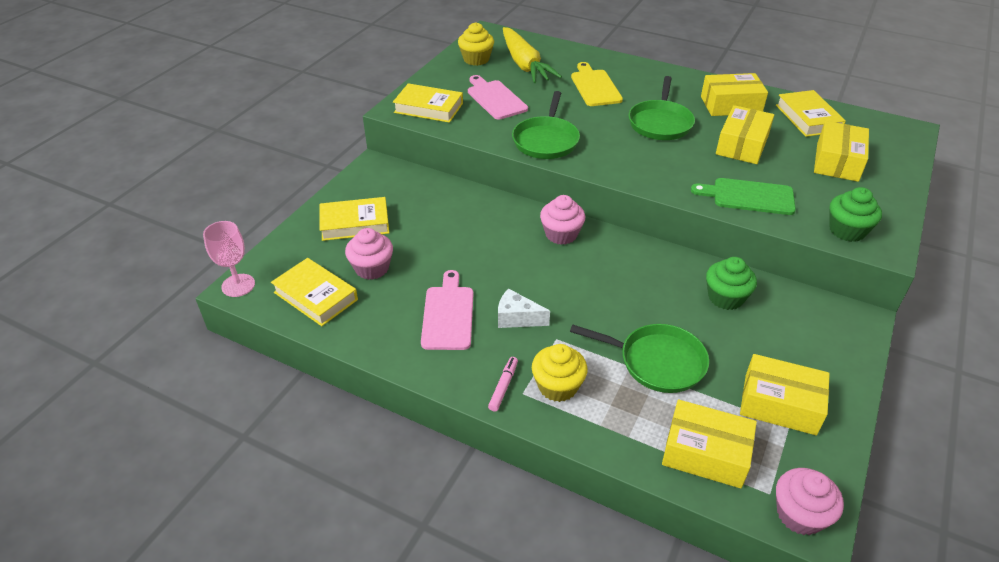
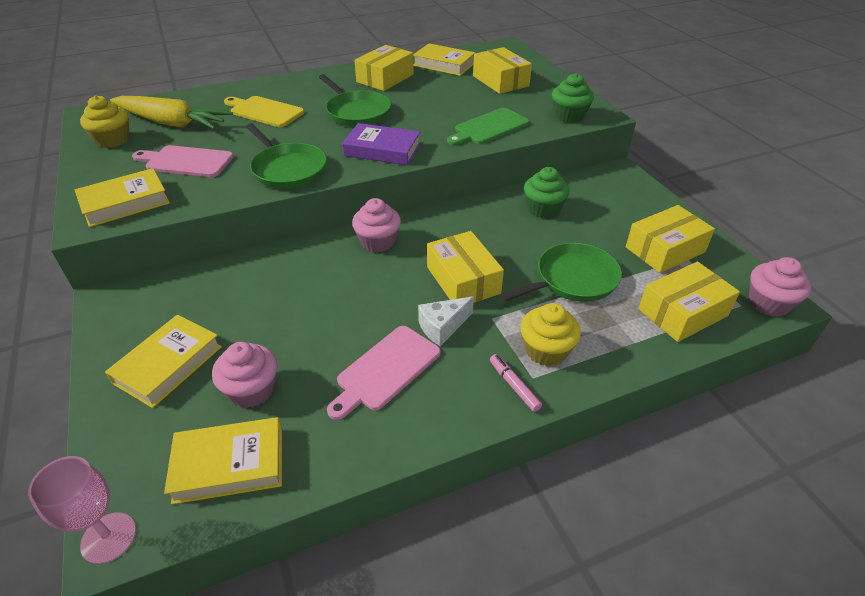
camera: 50 degrees left, 0 degrees up
(448, 314) = (386, 370): pink cutting board -> pink cutting board turned 90 degrees counterclockwise
(631, 164) = (382, 150): none -> purple book
(742, 145) = (433, 99): yellow box -> yellow box (463, 280)

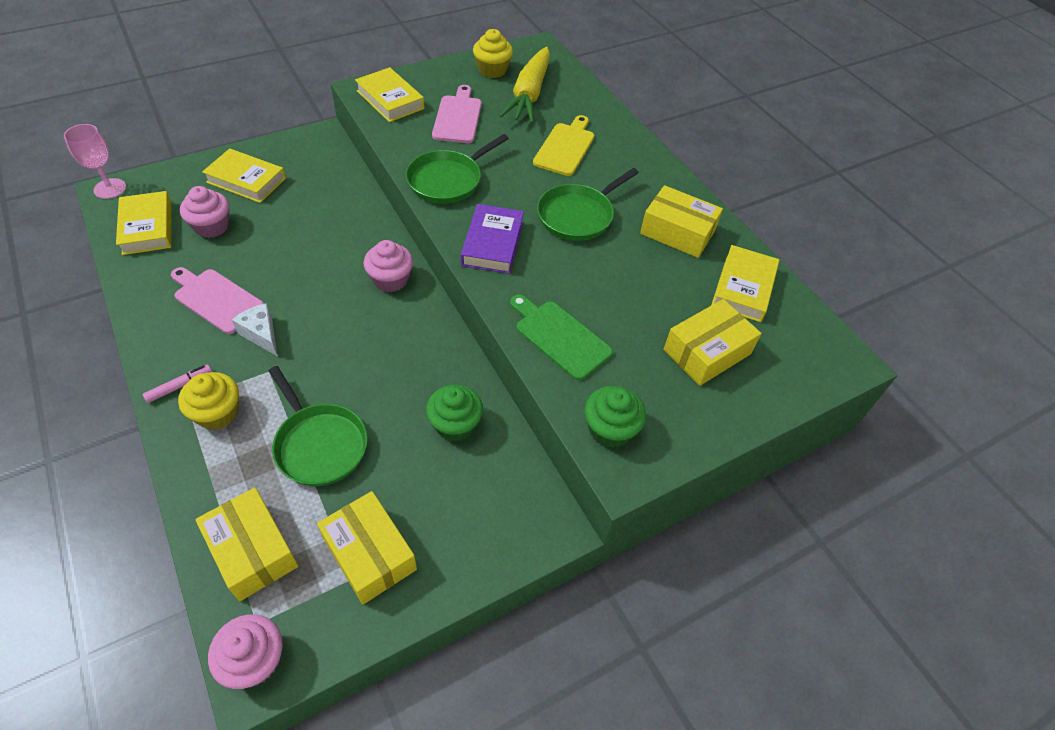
camera: 80 degrees right, 10 degrees up
(463, 280) = (326, 348): yellow box -> none

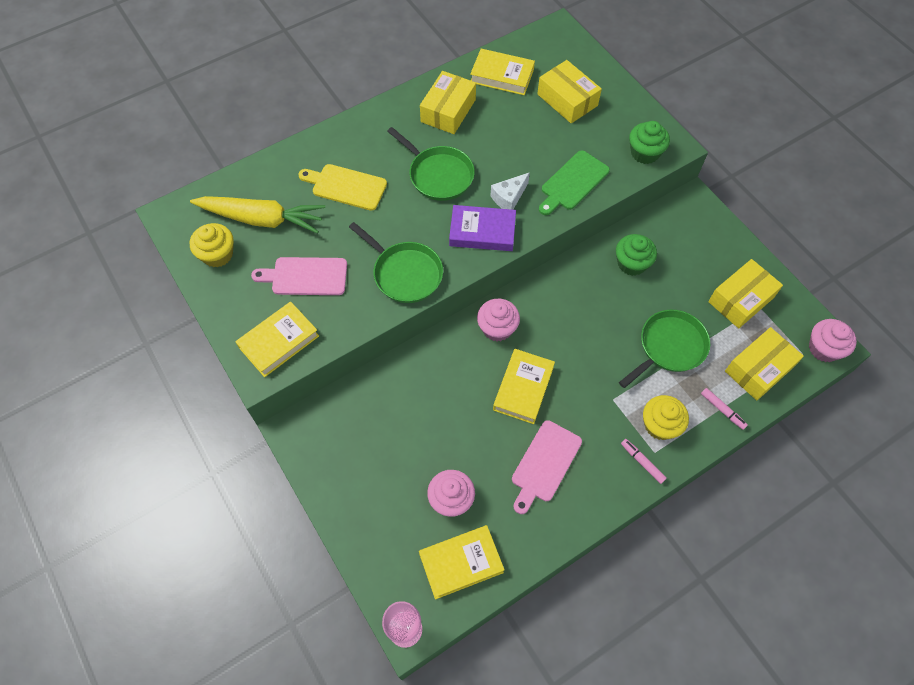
camera: 90 degrees left, 10 degrees up
(210, 488) = (722, 410): none -> pink marker
(246, 180) = (377, 487): yellow book -> yellow book (523, 388)
(261, 334) = (576, 415): white cheese -> white cheese (509, 198)

